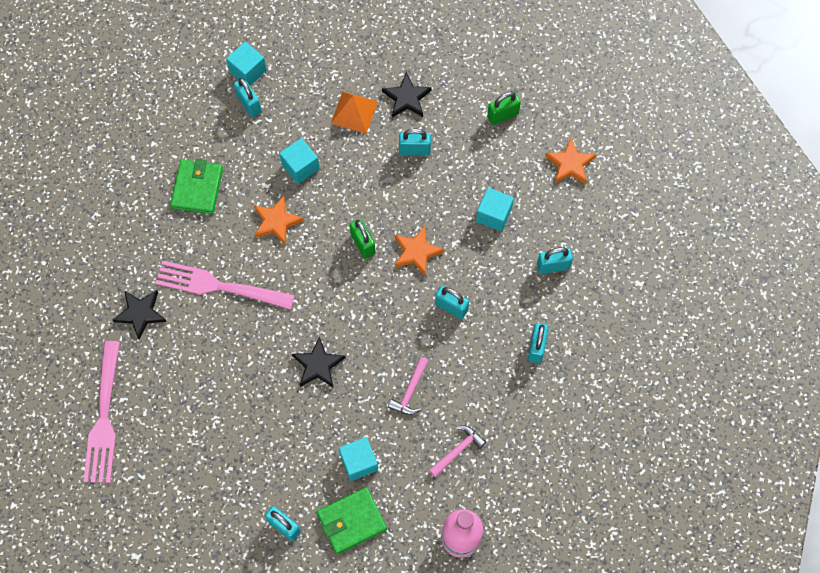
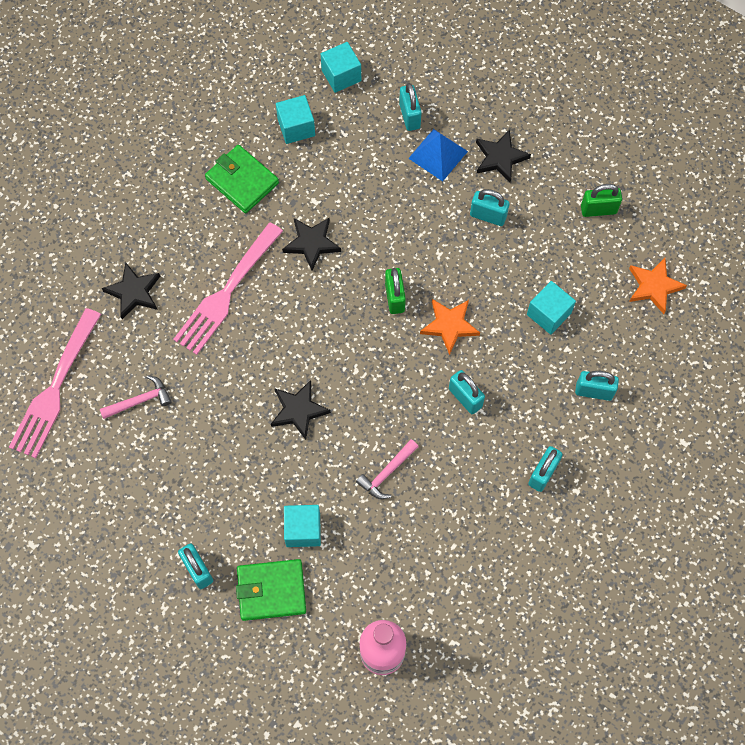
camera: 20 degrees right, 0 degrees up
(197, 188) = (242, 181): green wallet -> green wallet turned 75 degrees counterclockwise
(220, 286) = (227, 291): pink fork -> pink fork turned 90 degrees counterclockwise
(249, 104) = (329, 111): turquoise padlock -> turquoise padlock (409, 116)
(276, 222) = (311, 243): orange star -> black star
(300, 167) = (359, 194): turquoise cube -> turquoise cube (296, 127)
(354, 112) = (438, 155): orange pyramid -> blue pyramid
(457, 450) = (414, 555): pink hammer -> pink hammer (139, 400)

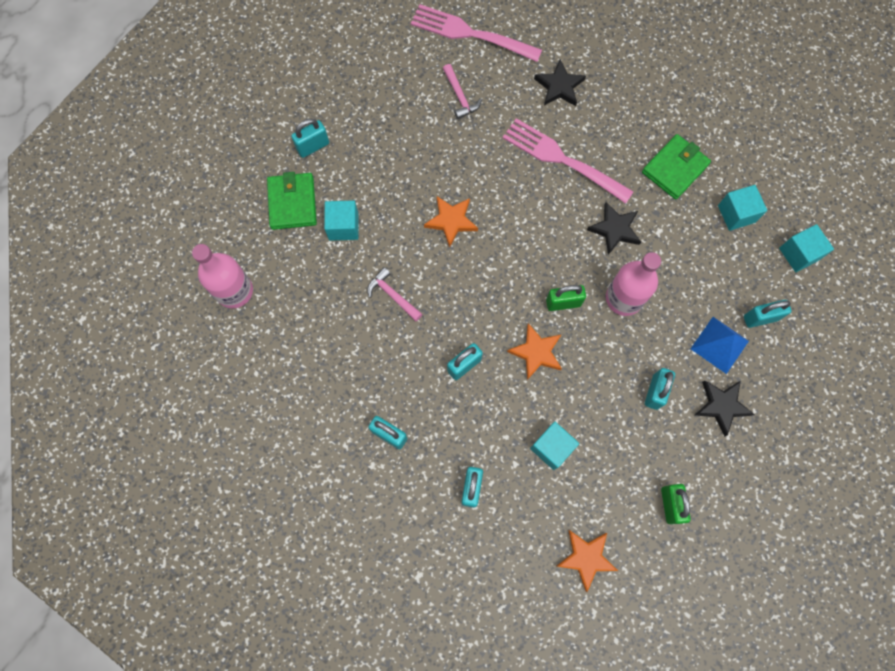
camera: 90 degrees right, 5 degrees up
(298, 410) = (451, 221): black star -> orange star
(389, 239) = (624, 298): none -> pink bottle

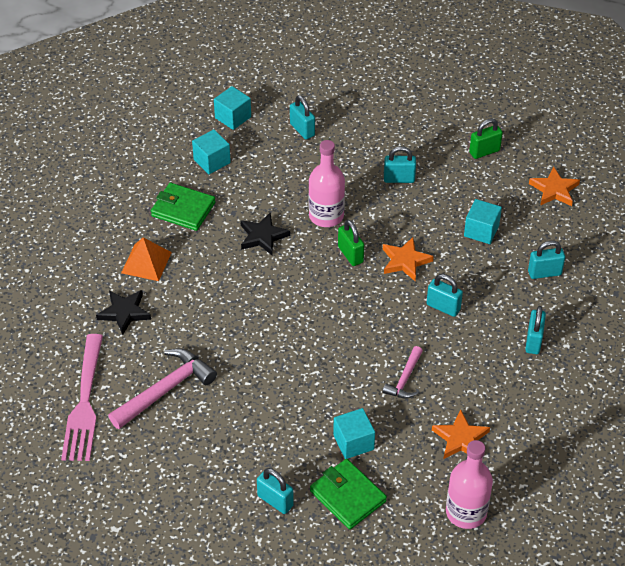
camera: 110 degrees left, 25 degrees down
(292, 203) = (348, 496): green wallet -> green wallet turned 75 degrees clockwise
(451, 221) = (308, 356): orange star -> orange star (460, 438)
(460, 96) = (165, 390): pink hammer -> pink hammer, size x1.75
(563, 160) = (206, 289): pink fork -> none
(614, 119) = (146, 262): none -> orange pyramid
(719, 344) = (338, 149): blue pyramid -> none
(721, 406) = (389, 138): black star -> none

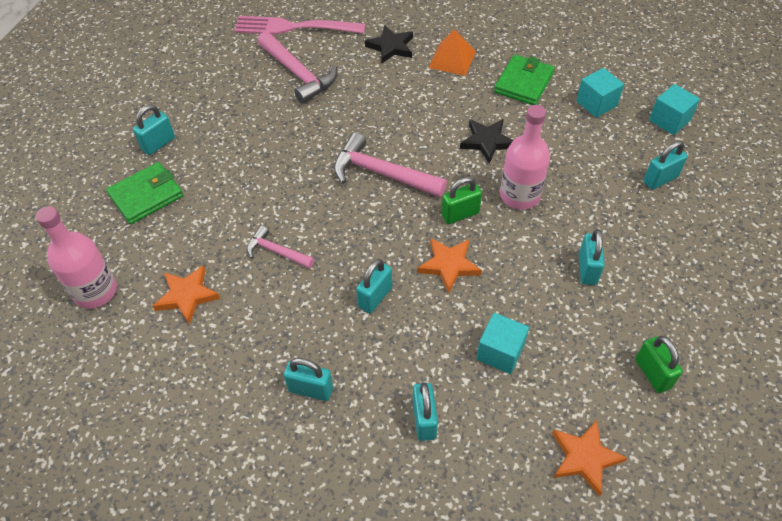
camera: 95 degrees right, 5 degrees up
(306, 310) = (382, 174): none -> pink hammer
(353, 442) = (207, 203): turquoise cube -> none

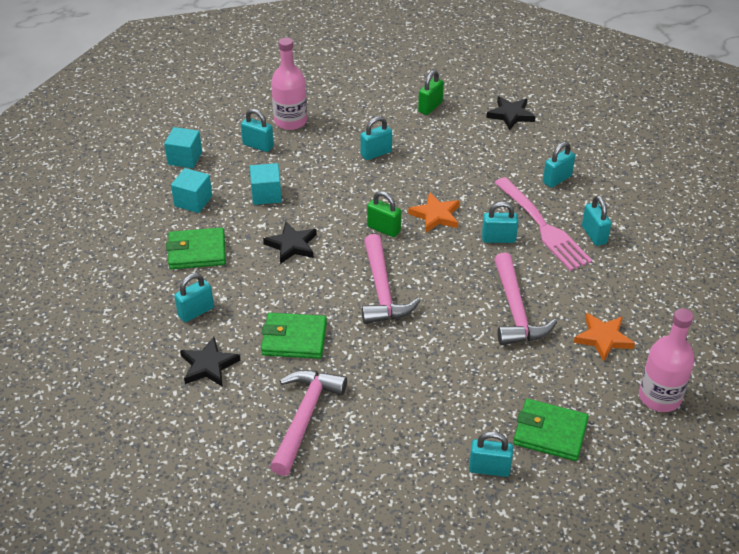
camera: 125 degrees left, 10 degrees down
(277, 252) = (515, 310): pink hammer -> pink hammer, size x1.75
(295, 27) = (230, 466): pink fork -> pink fork (542, 226)
(376, 98) = (294, 339): none -> green wallet
(452, 59) = (196, 312): orange pyramid -> turquoise padlock
(500, 352) = (479, 167): turquoise cube -> turquoise cube (266, 194)
(520, 195) = (336, 206): pink bottle -> pink bottle (290, 121)
(584, 458) = (510, 115): orange star -> black star

